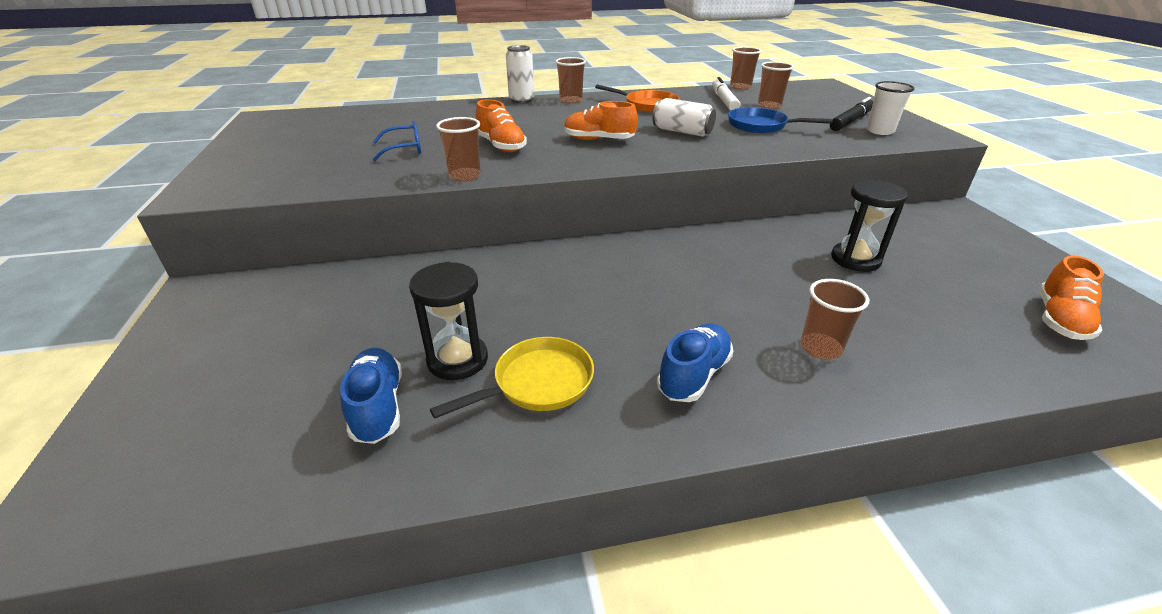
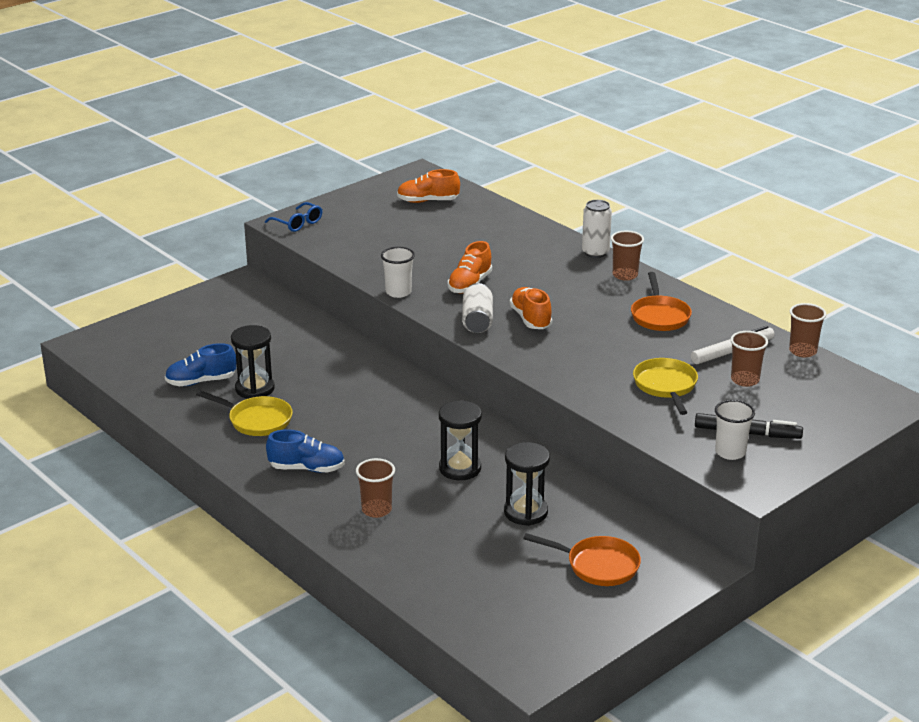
camera: 60 degrees right, 5 degrees down
(377, 407) = (201, 381): blue shoe -> blue shoe turned 150 degrees counterclockwise
(405, 149) = (421, 252): blue glasses -> blue glasses (298, 223)
(465, 176) = (398, 292): brown cup -> white cup
(682, 131) = (599, 351): white can -> white can (477, 321)
(755, 270) = (460, 468): none -> black hourglass
(761, 126) = (666, 386): blue pan -> yellow pan
(960, 251) = (598, 565): none -> orange pan
(1059, 320) = (513, 614): orange shoe -> orange shoe (427, 201)

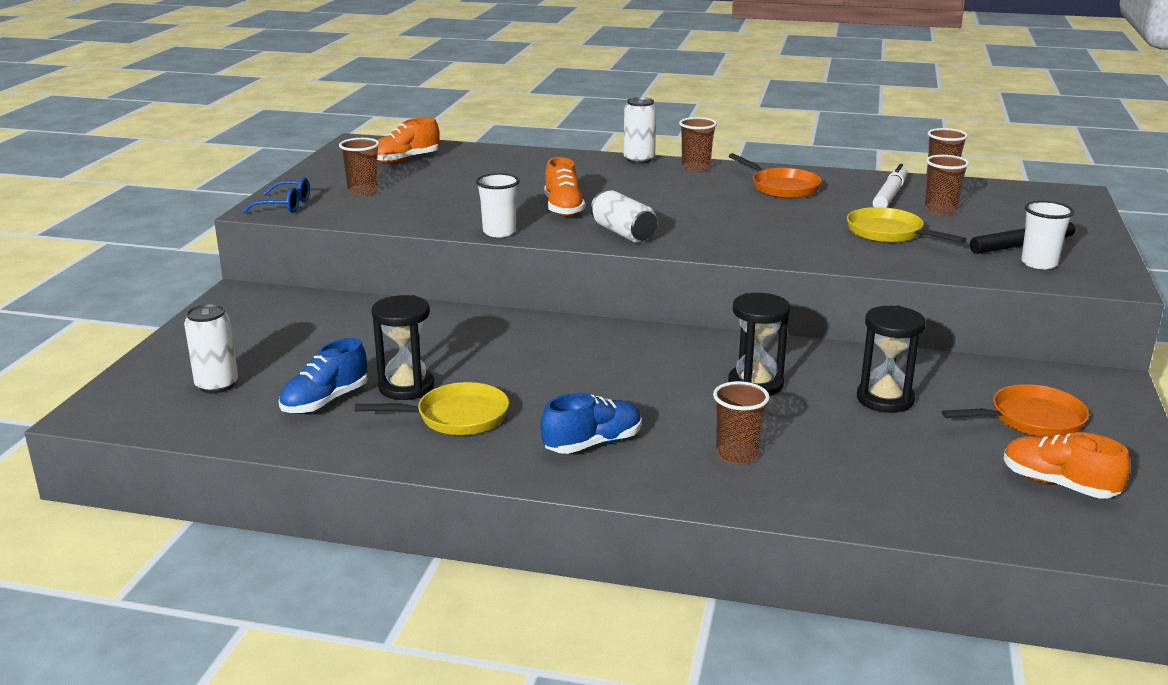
camera: 35 degrees left, 5 degrees down
(159, 348) = (217, 385): none -> white can
(361, 225) = (363, 191): none -> brown cup
(530, 319) = (672, 218): orange shoe -> orange shoe (1058, 484)

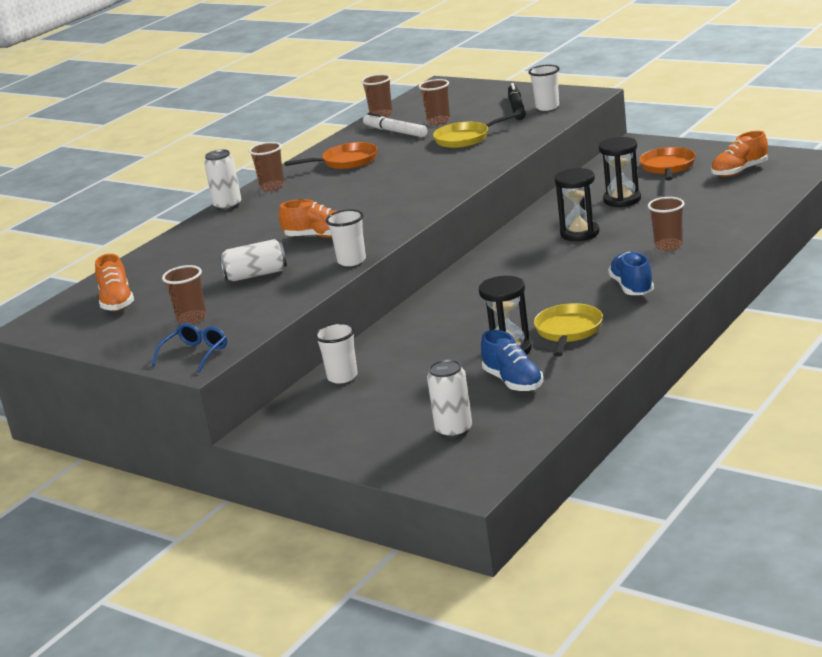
camera: 65 degrees left, 0 degrees up
(350, 309) = (342, 377): none -> white cup
(623, 233) = (393, 217): white can -> white can (256, 275)

